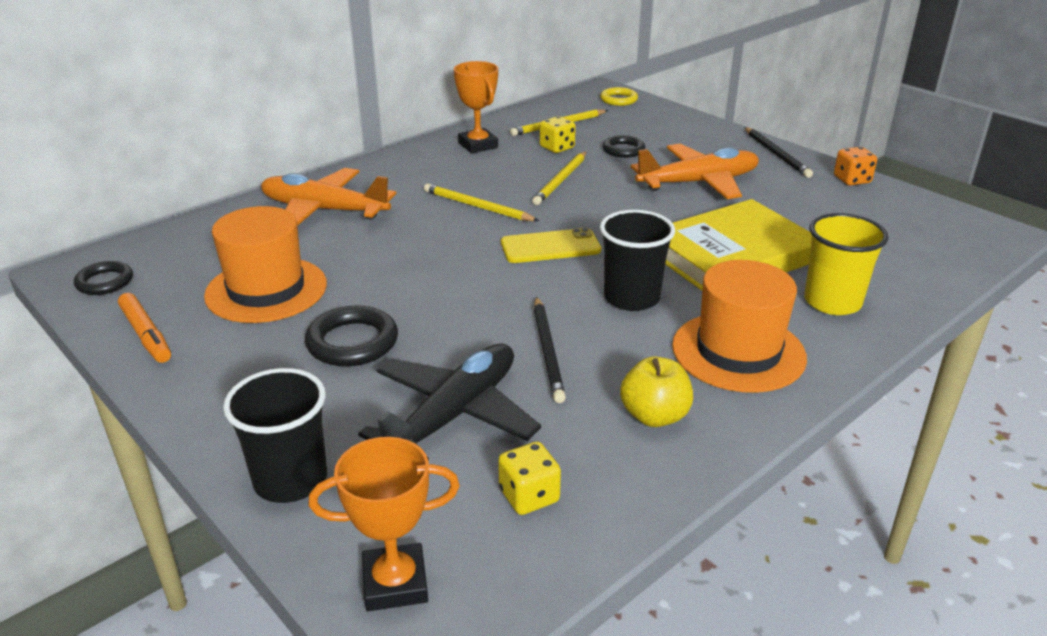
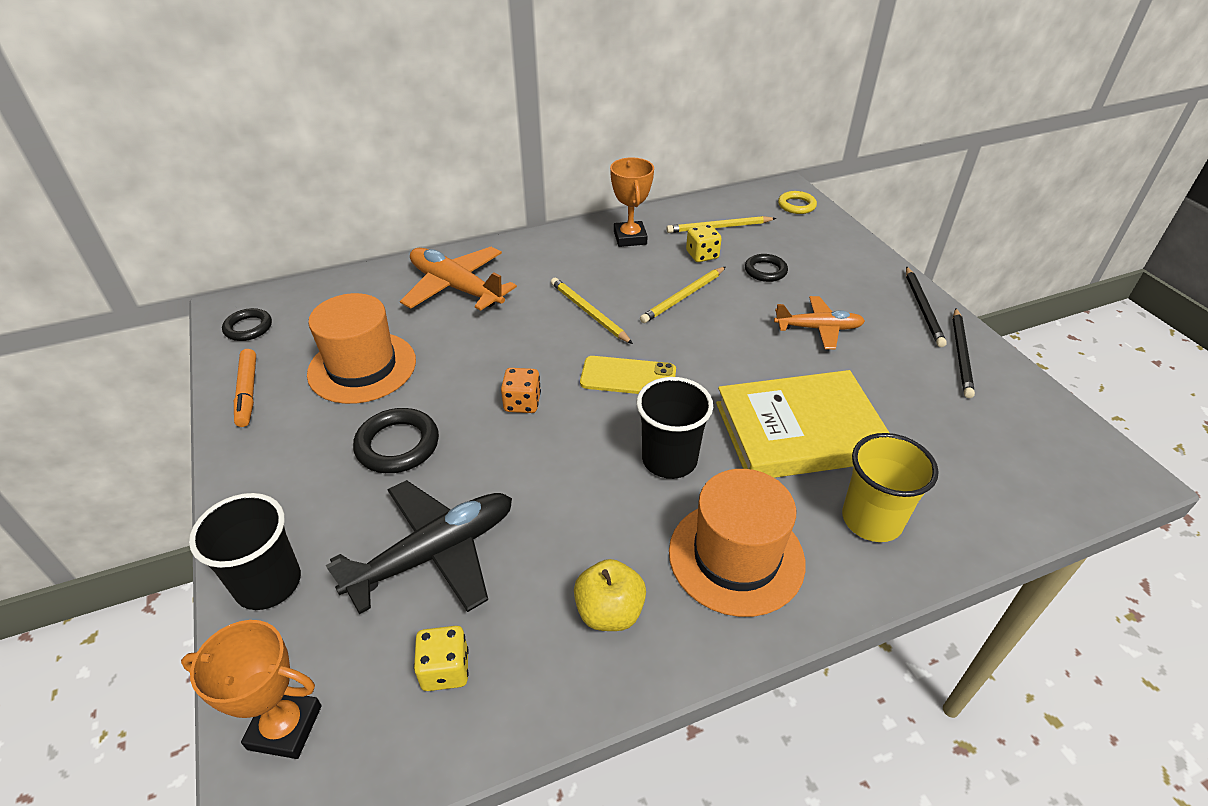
camera: 20 degrees right, 10 degrees up
(548, 351) = (556, 503): black pencil -> black pencil (961, 354)
(699, 182) = (818, 328): orange plane -> orange plane, size x0.64
(852, 180) = (988, 360): orange dice -> orange dice (522, 403)

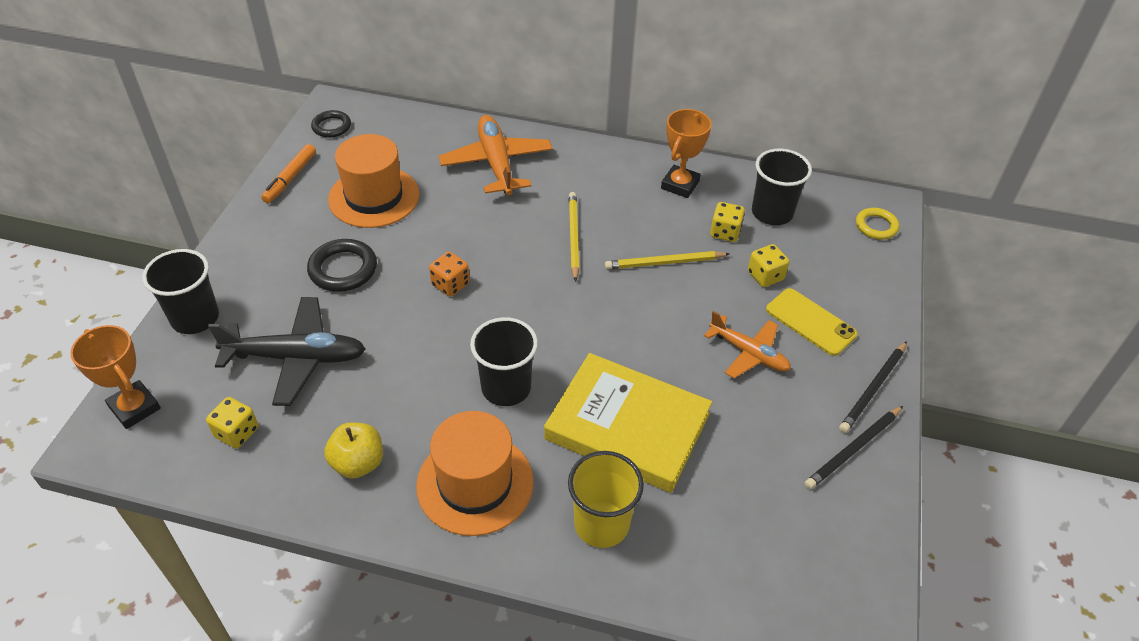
camera: 35 degrees right, 5 degrees up
(628, 377) = (546, 307): yellow phone -> yellow phone (810, 322)
(719, 227) = (772, 213): yellow pencil -> black cup
(765, 271) = (765, 276): black ring -> yellow dice

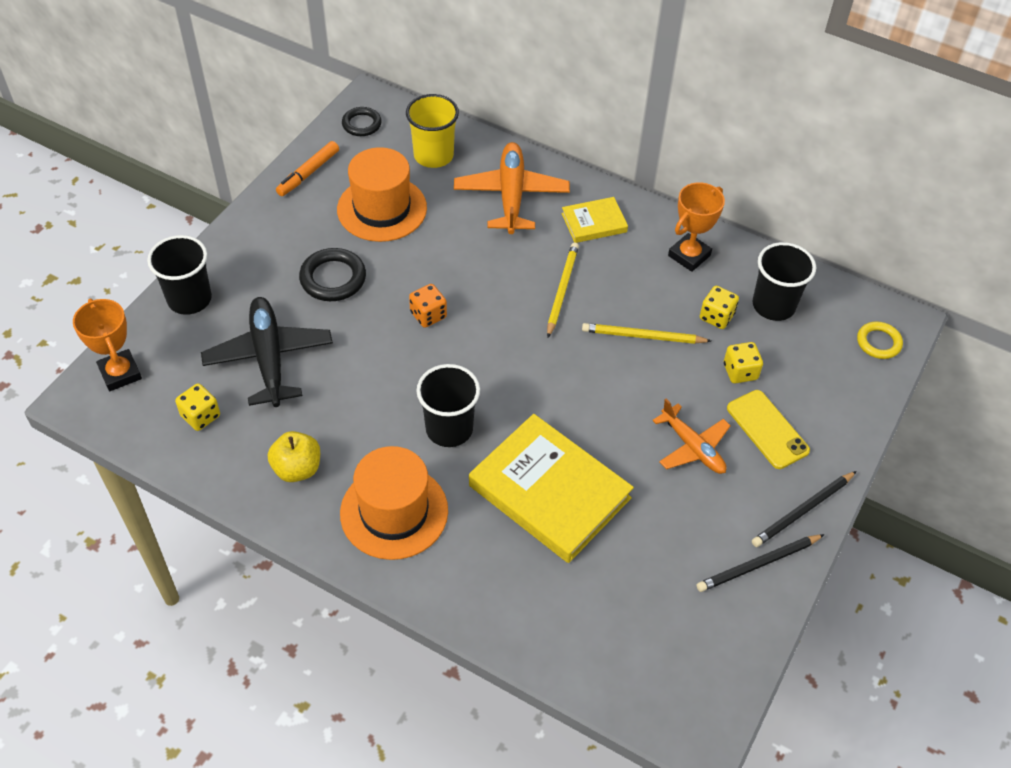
camera: 15 degrees right, 5 degrees up
(296, 358) = (269, 357): black plane -> black plane turned 120 degrees counterclockwise
(582, 173) = (594, 223): none -> yellow book
(601, 524) = (495, 576): yellow cup -> yellow cup (433, 155)

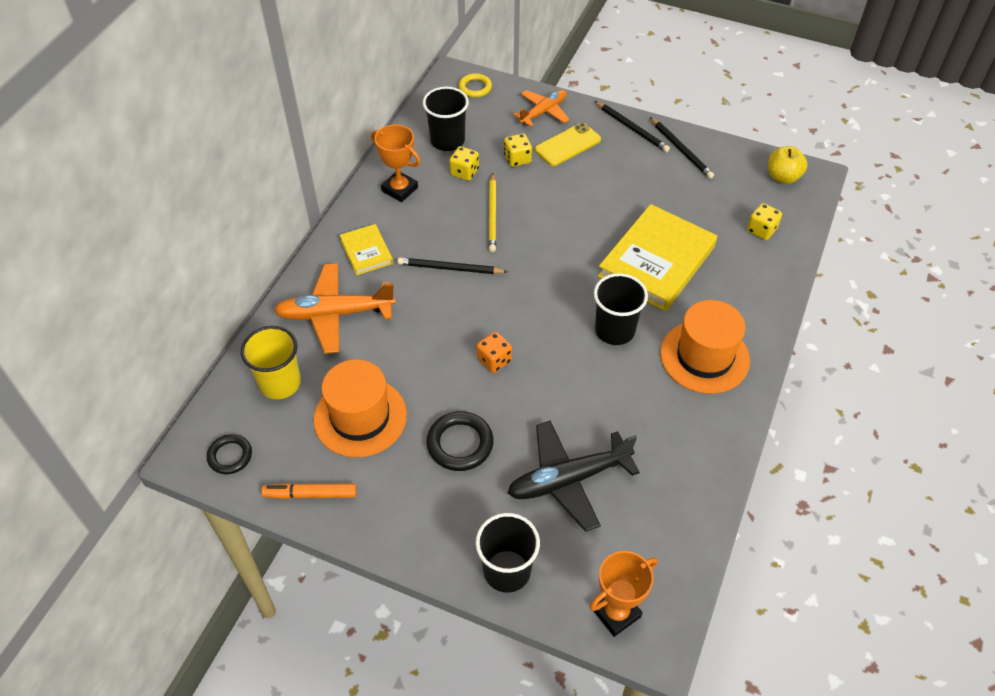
camera: 95 degrees left, 0 degrees up
(200, 416) = (649, 523): yellow dice -> yellow dice (761, 230)
(297, 469) = (684, 432): yellow apple -> yellow apple (783, 177)
(308, 173) = (310, 494): orange marker -> orange marker turned 150 degrees clockwise
(562, 290) = (450, 268): yellow pencil -> black pencil
(692, 447) = (594, 183): orange plane -> orange plane (543, 112)

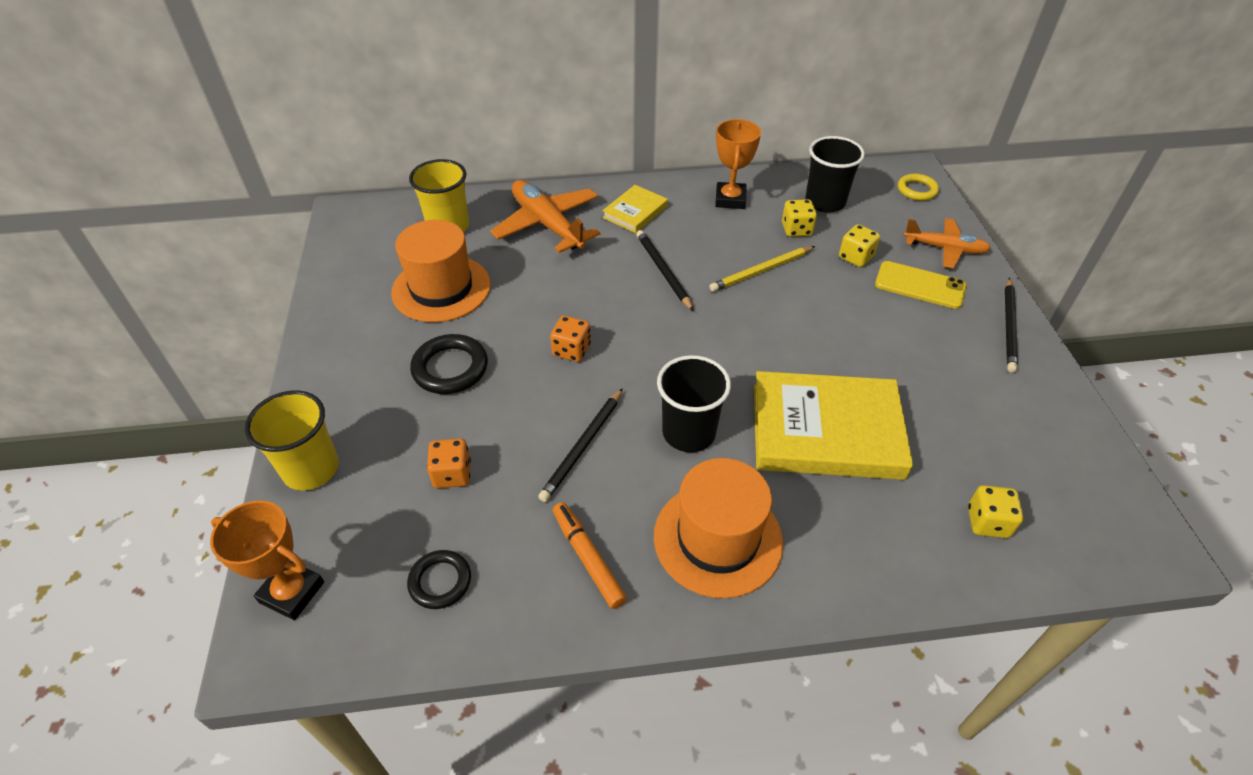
camera: 60 degrees right, 5 degrees down
(230, 456) = (356, 233): black ring -> black ring (440, 581)
(310, 494) = (339, 294): orange marker -> orange marker (588, 558)
(507, 571) = (311, 469): black cup -> yellow cup
(568, 479) = (452, 474): black plane -> orange dice
(681, 150) = (1030, 384): black pencil -> black pencil (583, 446)
(783, 177) = (1111, 511): yellow apple -> none

